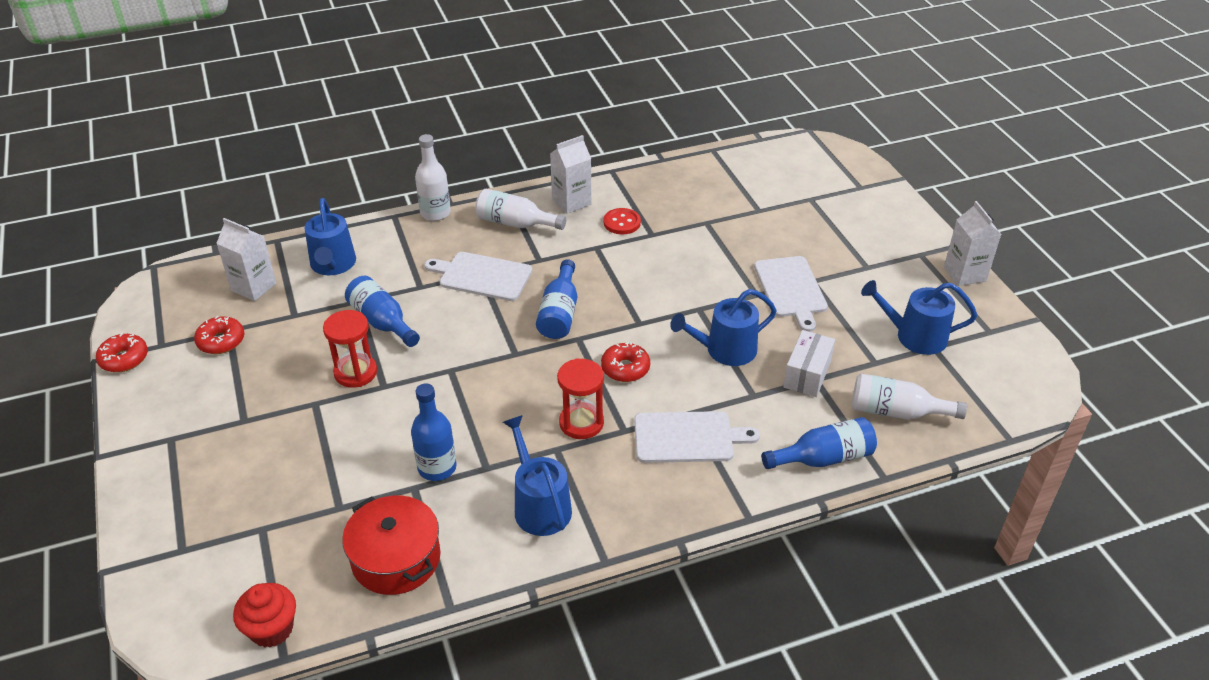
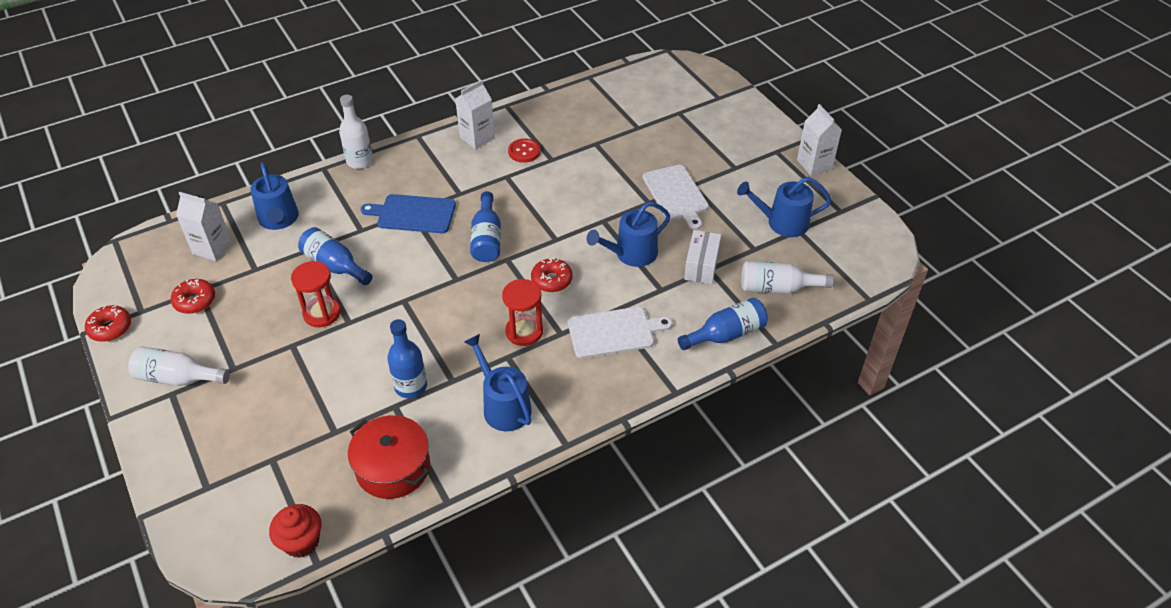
camera: 10 degrees left, 5 degrees up
(482, 276) = (413, 214): white cutting board -> blue cutting board
(515, 223) = (432, 163): white bottle -> white bottle (178, 378)

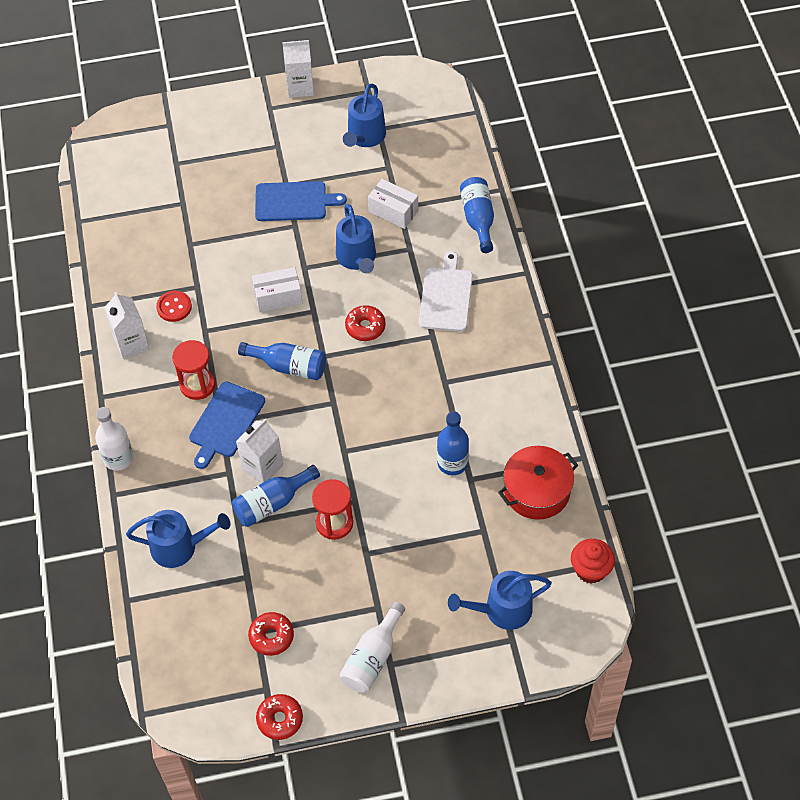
camera: 70 degrees left, 10 degrees up
(212, 248) = (197, 615): white carton -> white carton (262, 467)
(503, 406) = (499, 397): blue watering can -> blue watering can (502, 610)
(524, 331) = (420, 363): red hourglass -> red hourglass (197, 385)
(562, 212) = (278, 297): none -> white box
(676, 194) = (294, 201): white cutting board -> blue cutting board
(777, 288) = (441, 167): white bottle -> none

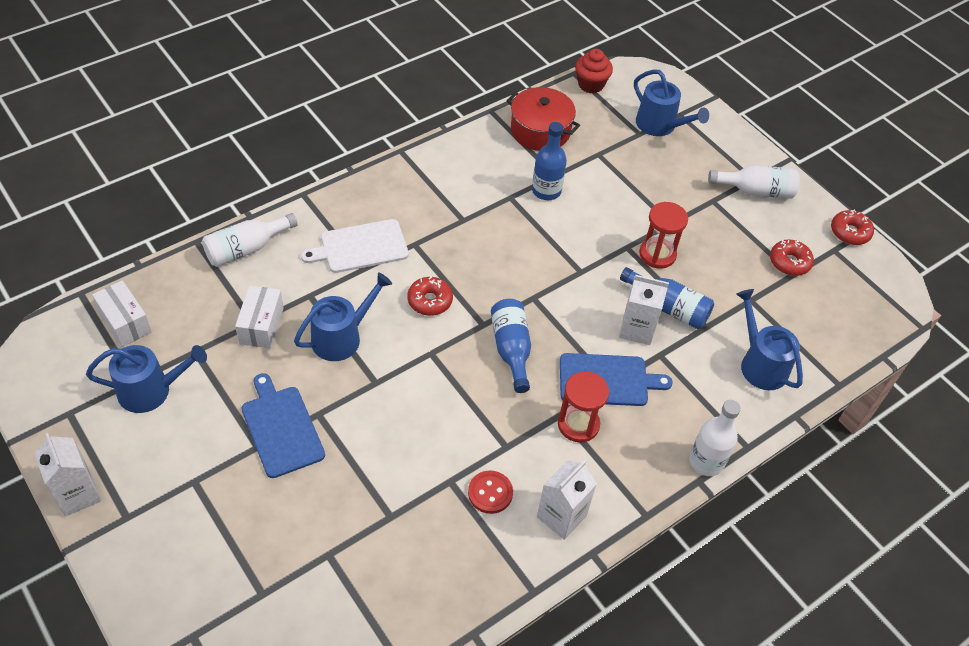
camera: 120 degrees left, 5 degrees down
(278, 297) = (427, 392): white box -> white box (125, 322)
(478, 219) = (246, 249): blue bottle -> white bottle

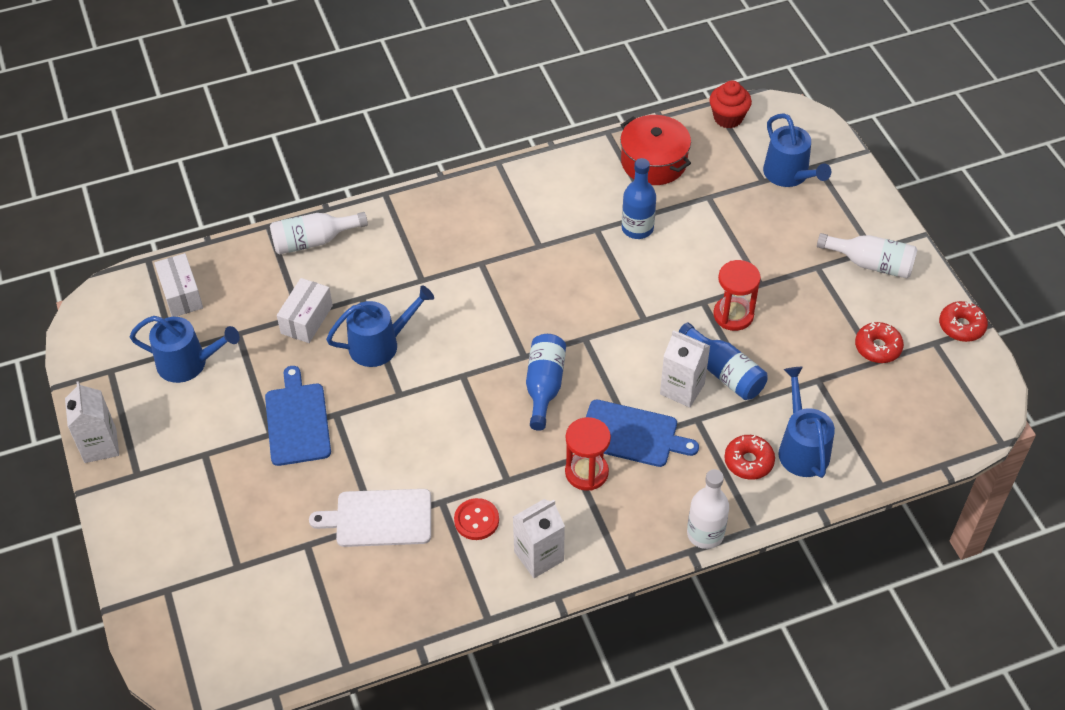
camera: 20 degrees right, 0 degrees up
(360, 247) = (426, 257): white cutting board -> white cutting board (379, 518)
(430, 301) = (478, 323): red donut -> red donut (748, 461)

